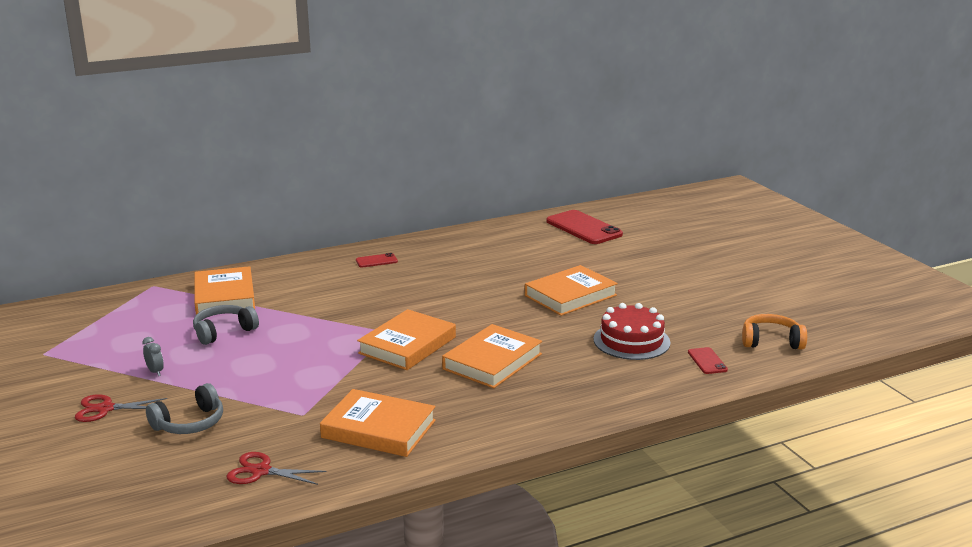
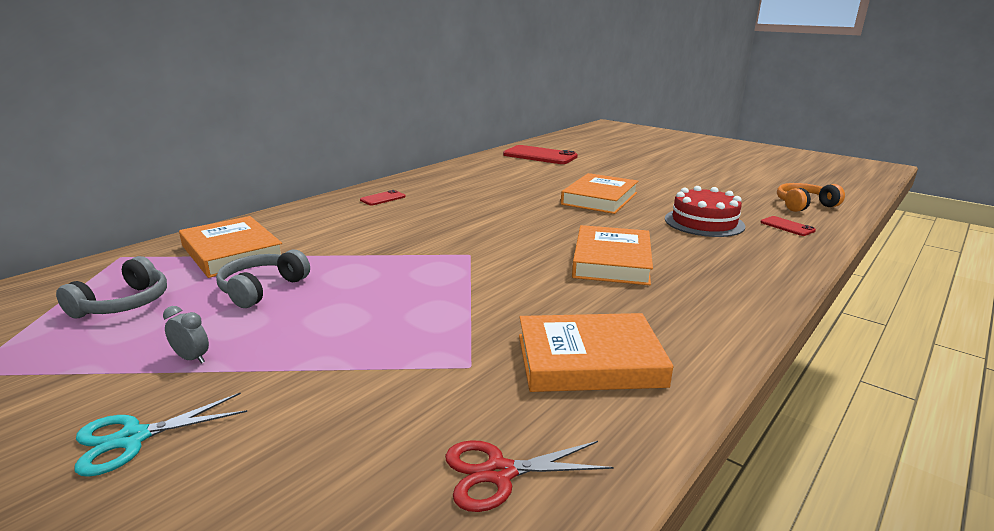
camera: 25 degrees left, 0 degrees up
(105, 409) = (132, 438): red scissors -> turquoise scissors
(190, 423) = (309, 424): grey headphones -> grey headphones (124, 304)
(407, 345) = (504, 262): orange book -> none

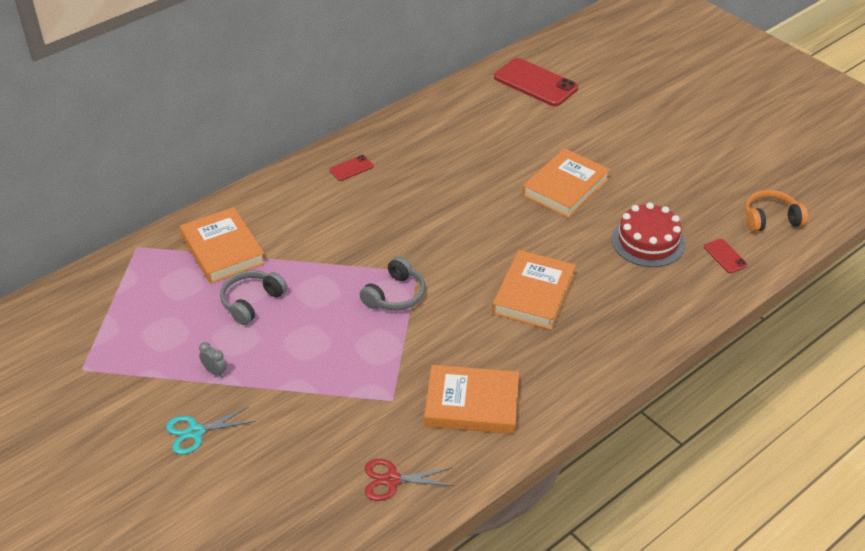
camera: 10 degrees right, 20 degrees up
(124, 304) = (157, 309): grey headphones -> grey headphones (395, 295)

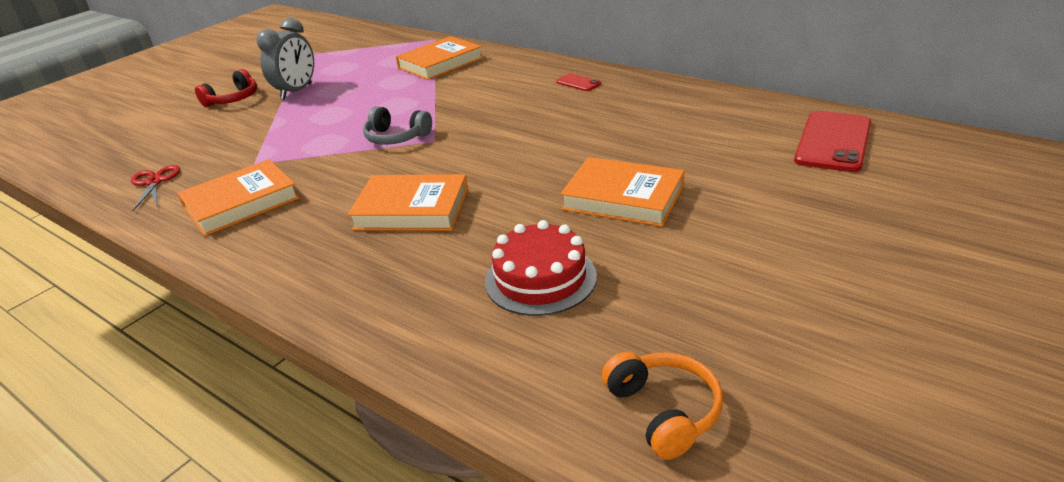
camera: 80 degrees right, 10 degrees down
(195, 432) = (233, 99): turquoise scissors -> red headphones
(215, 371) = (297, 91): grey clock -> grey clock, size x2.29
(251, 302) = (378, 85): grey headphones -> none
(472, 404) = (241, 203): orange book -> orange book turned 60 degrees clockwise
(725, 256) = (535, 361): red phone -> none

